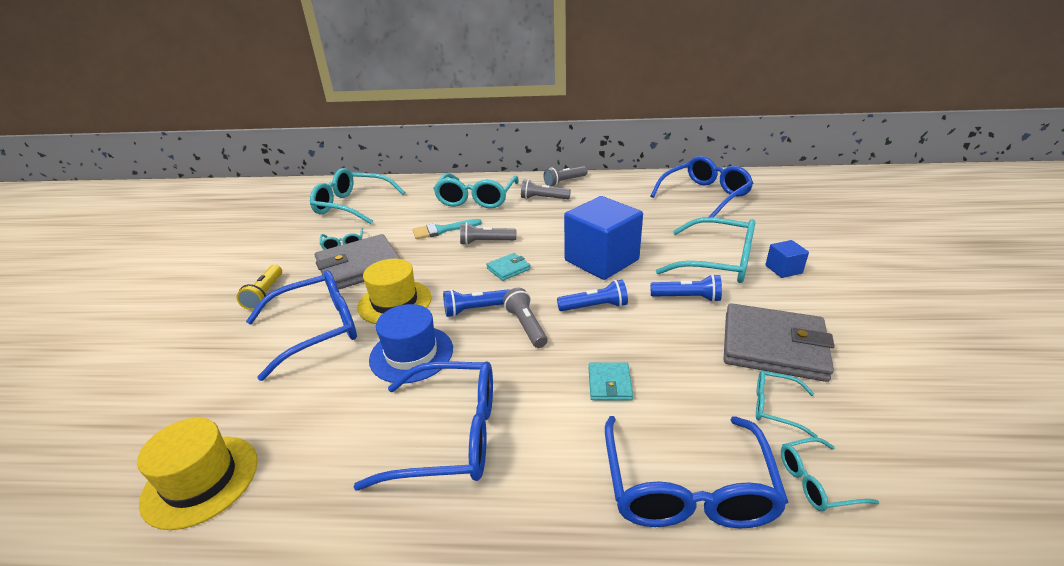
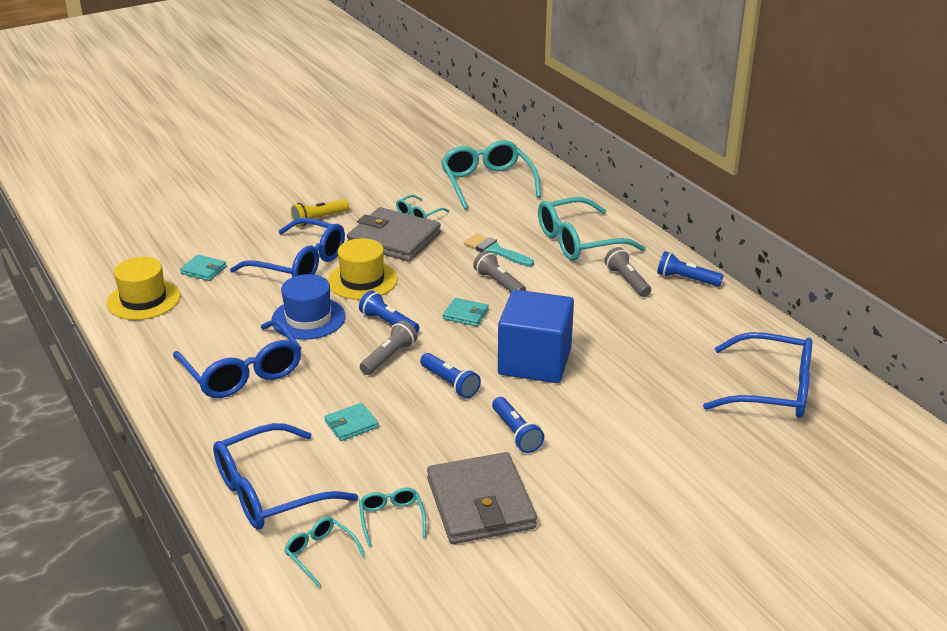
camera: 55 degrees right, 0 degrees up
(223, 402) = (203, 270): none -> turquoise wallet
(564, 182) = (686, 279): grey flashlight -> blue flashlight
(717, 262) = (607, 436): turquoise glasses -> none
(783, 269) = (638, 486): blue cube -> none

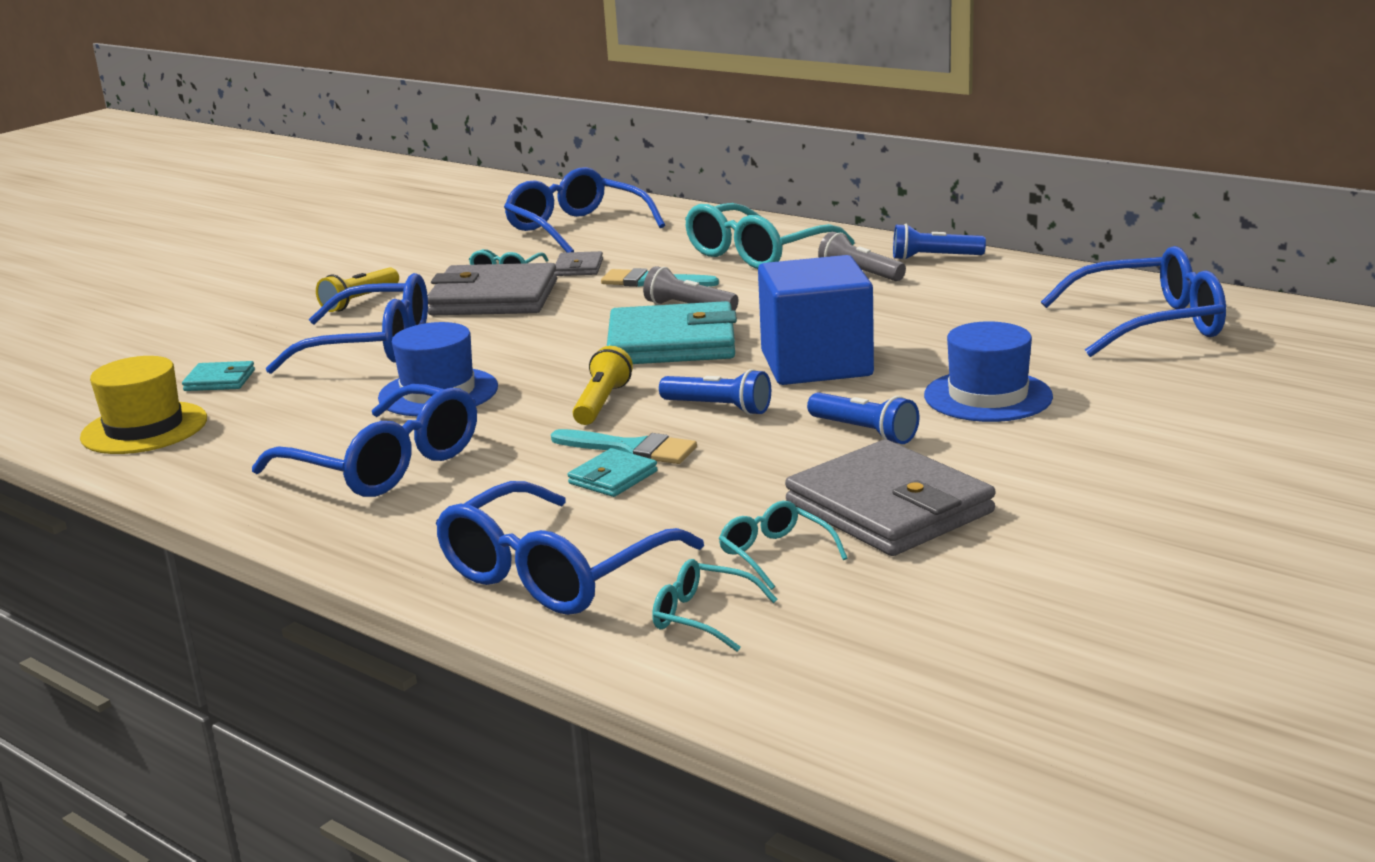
camera: 20 degrees left, 10 degrees down
(362, 280) = (485, 343): yellow hat -> none
(378, 403) = (631, 449): none -> turquoise brush
(388, 323) = (567, 373): blue flashlight -> none
(389, 357) = (602, 403): grey flashlight -> yellow flashlight
(462, 224) = (578, 268): none -> grey wallet
(466, 314) = (672, 343): turquoise wallet -> turquoise wallet, size x2.16
(487, 183) = (576, 228): turquoise glasses -> blue glasses
(613, 425) = (988, 396): none -> blue hat

